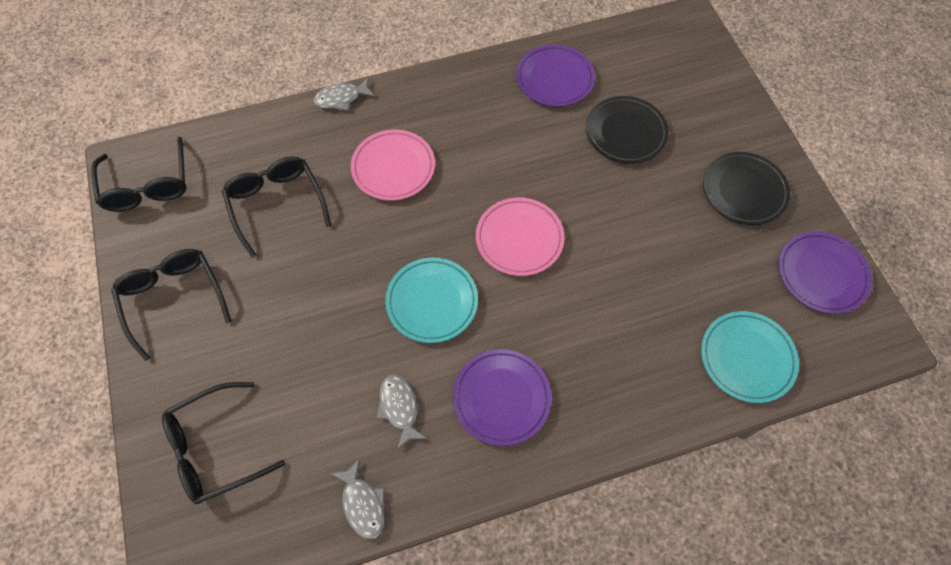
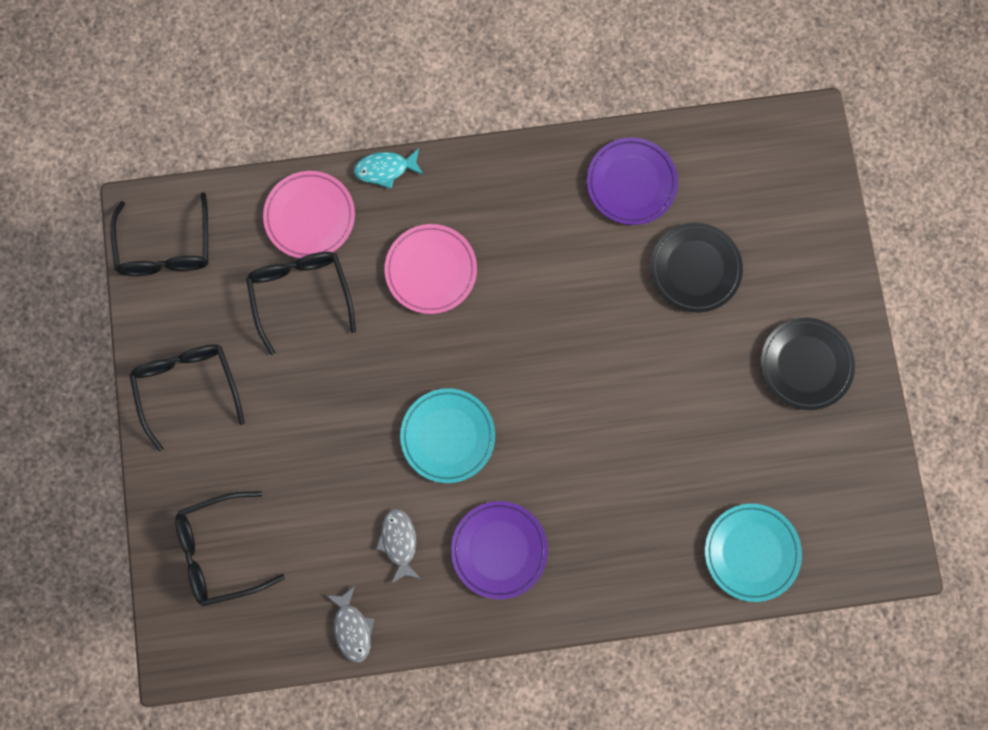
camera: 10 degrees right, 15 degrees up
(341, 98) = (385, 169): grey fish -> turquoise fish
(519, 239) = (550, 380): pink plate -> pink plate (310, 216)
(821, 274) = (857, 476): purple plate -> none

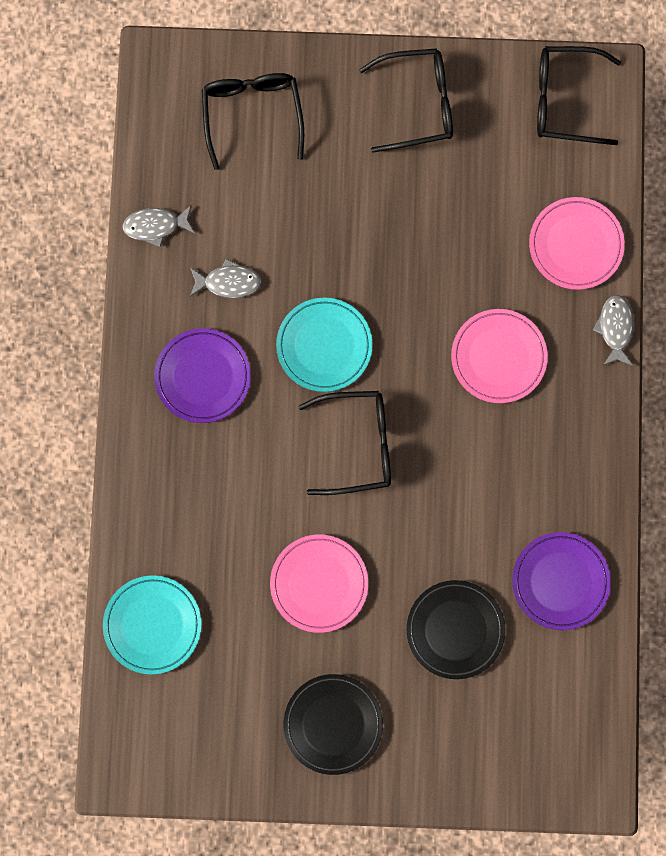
camera: 100 degrees right, 0 degrees up
(301, 294) = (494, 224): black glasses -> black glasses (357, 444)
(385, 169) = (615, 328): turquoise fish -> grey fish
(678, 400) = (319, 584): none -> pink plate

